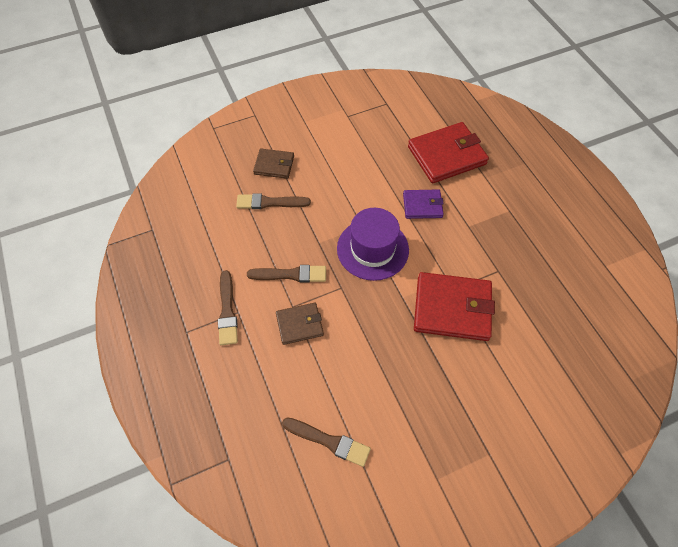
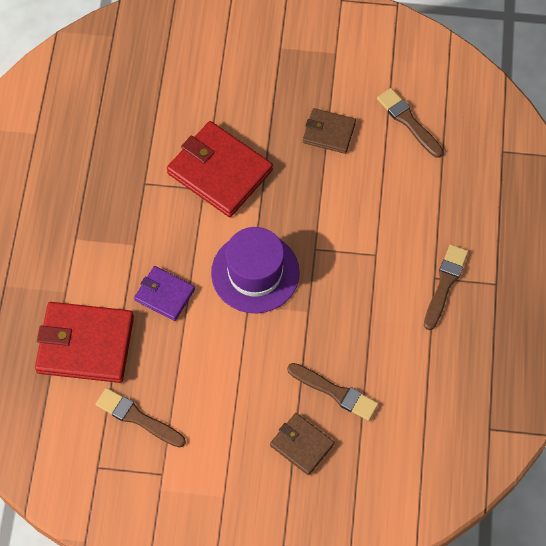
camera: 150 degrees left, 5 degrees up
(291, 274) = (359, 289): brown brush -> brown brush (137, 418)
(299, 324) = (379, 233): brown wallet -> brown wallet (329, 132)

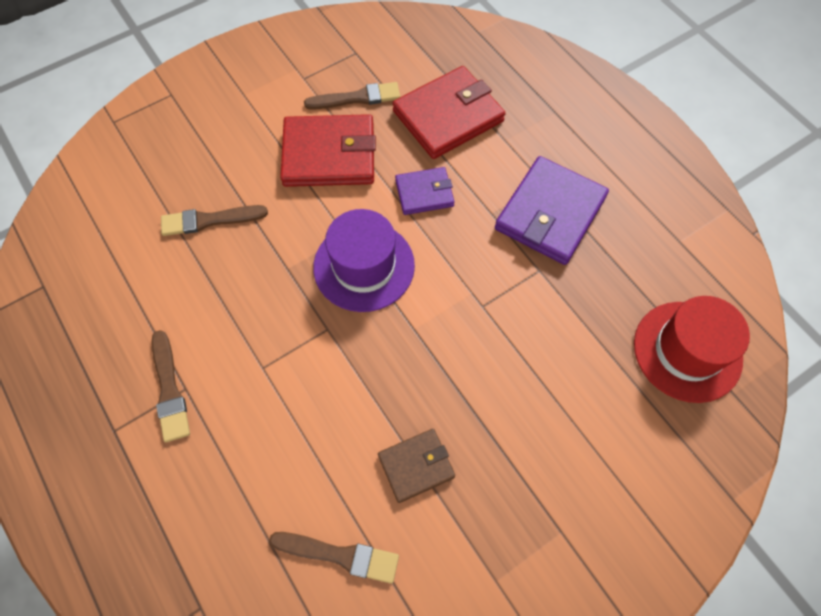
camera: 140 degrees right, 0 degrees up
(96, 214) = (550, 213): none -> purple wallet
(111, 74) = (687, 351): none -> red hat
(220, 171) = (484, 334): red wallet -> red wallet (329, 155)
(302, 445) = (208, 164): brown wallet -> none

